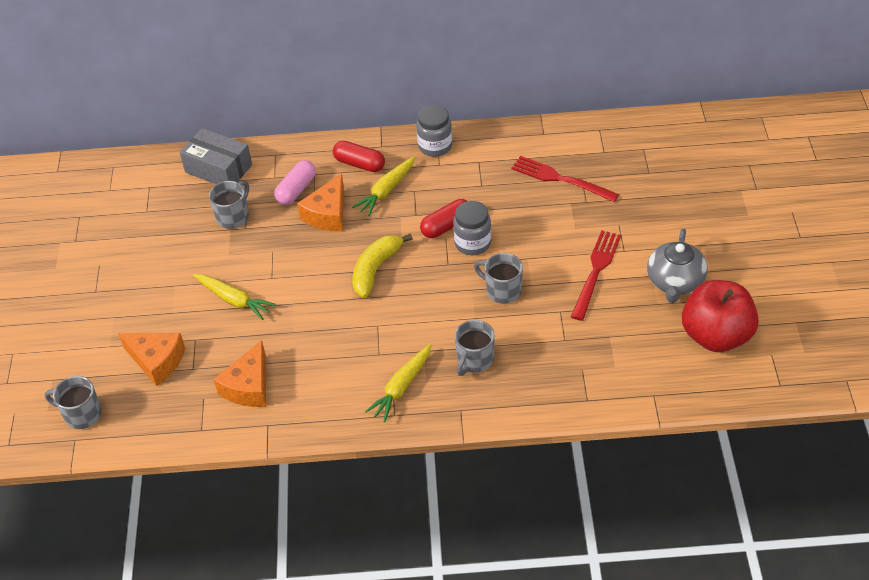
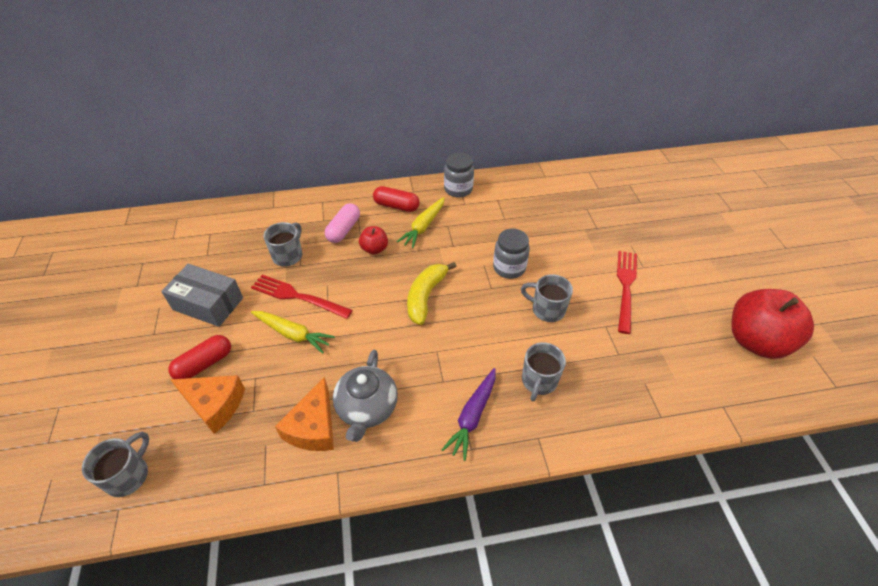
camera: 10 degrees left, 0 degrees up
(81, 414) = (129, 475): grey mug -> grey mug turned 105 degrees clockwise
(218, 168) = (273, 215): grey box -> grey box (208, 304)
(328, 214) = (374, 249): orange cheese -> red apple
(401, 387) = (472, 416): yellow carrot -> purple carrot
(446, 226) = (482, 254): red capsule -> red capsule (204, 364)
(560, 179) = (569, 210): red fork -> red fork (297, 296)
(675, 282) = (698, 293): grey teapot -> grey teapot (367, 408)

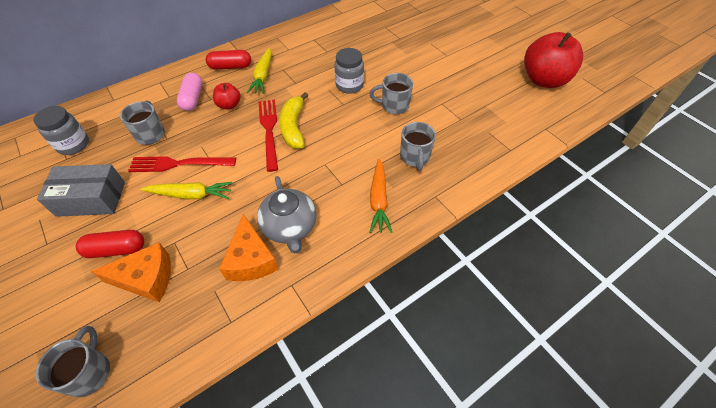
camera: 25 degrees left, 5 degrees up
(204, 364) = (116, 249): red capsule -> red capsule turned 60 degrees clockwise
(458, 189) = (277, 40): grey jar -> grey jar (73, 144)
(472, 416) = (378, 200): purple carrot -> orange carrot
(625, 287) = (441, 72): red fork -> red fork (269, 130)

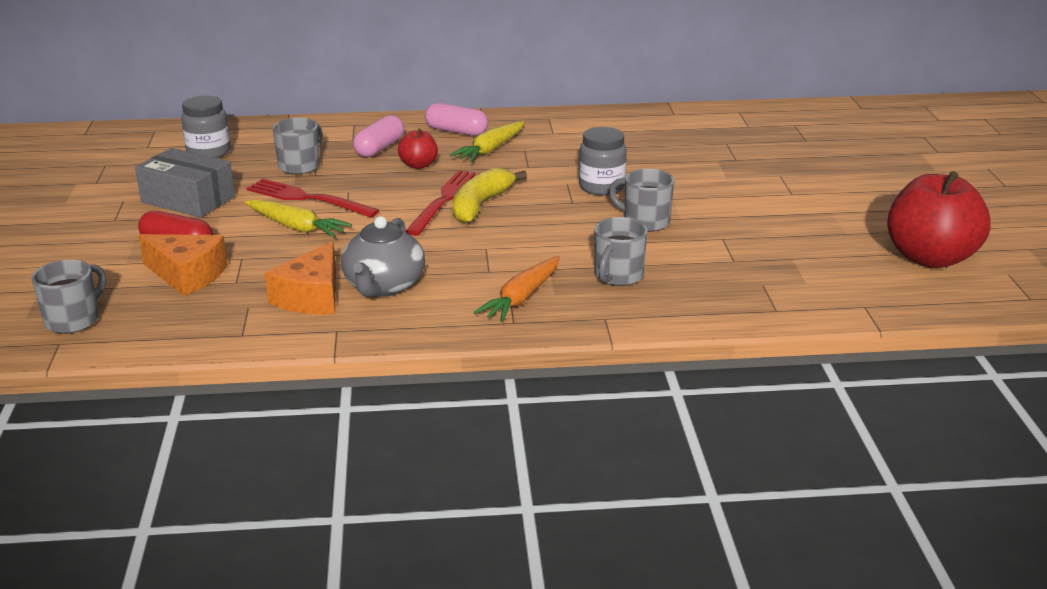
camera: 30 degrees right, 25 degrees down
(230, 67) = (456, 131): red capsule -> pink capsule

